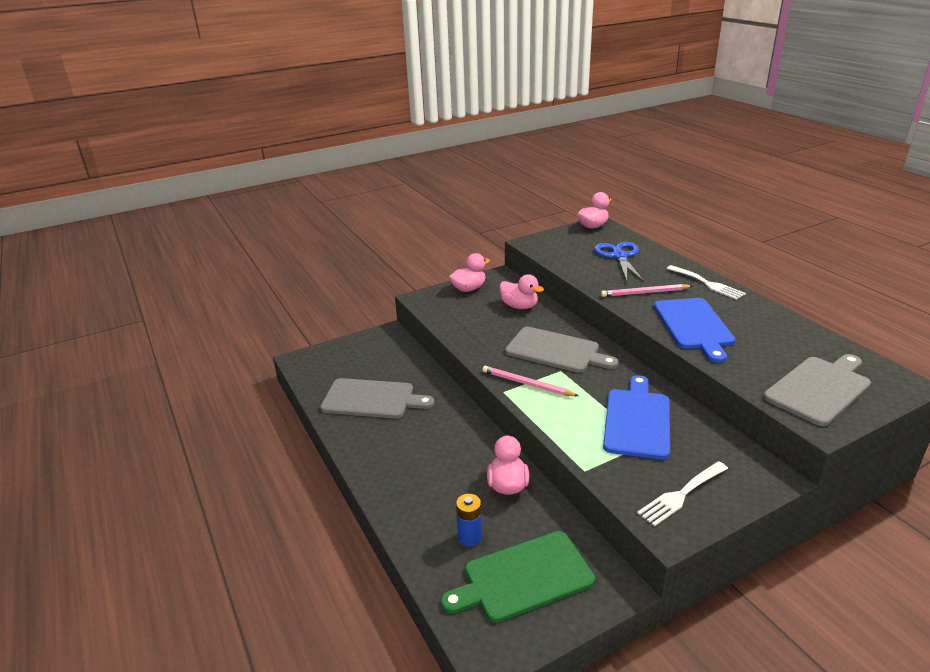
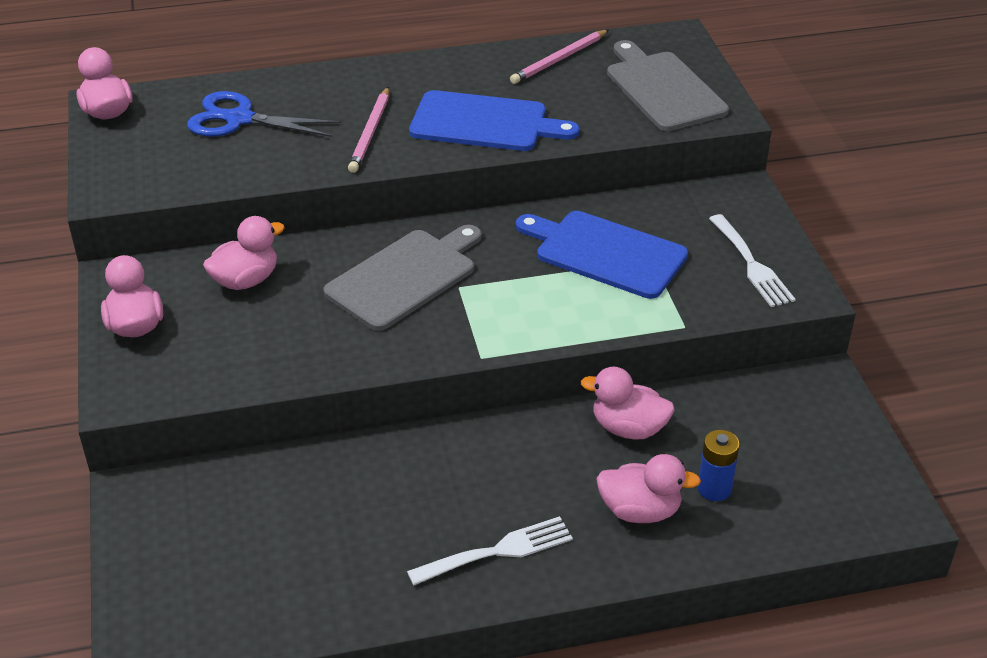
camera: 75 degrees left, 10 degrees up
(372, 399) = (344, 548): grey cutting board -> none
(436, 504) = (640, 511): none -> pink duck
(523, 577) = (793, 454): green cutting board -> none
(527, 384) = (474, 328): pink pencil -> pink pencil (559, 59)
(707, 283) = (383, 75): white fork -> white fork (497, 551)

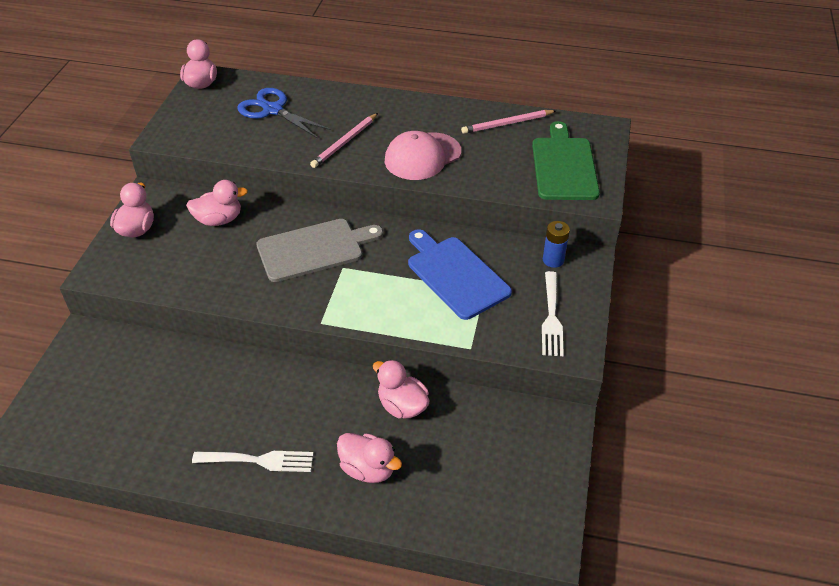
camera: 25 degrees right, 5 degrees up
(484, 123) = (422, 156): blue cutting board -> pink cap
(663, 89) = (564, 166): grey cutting board -> green cutting board
(714, 489) = (428, 473): blue battery -> blue battery (553, 260)

